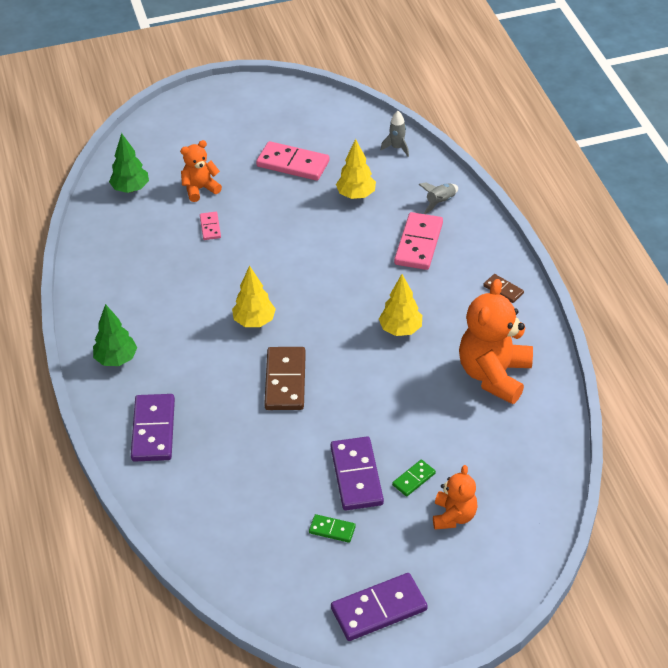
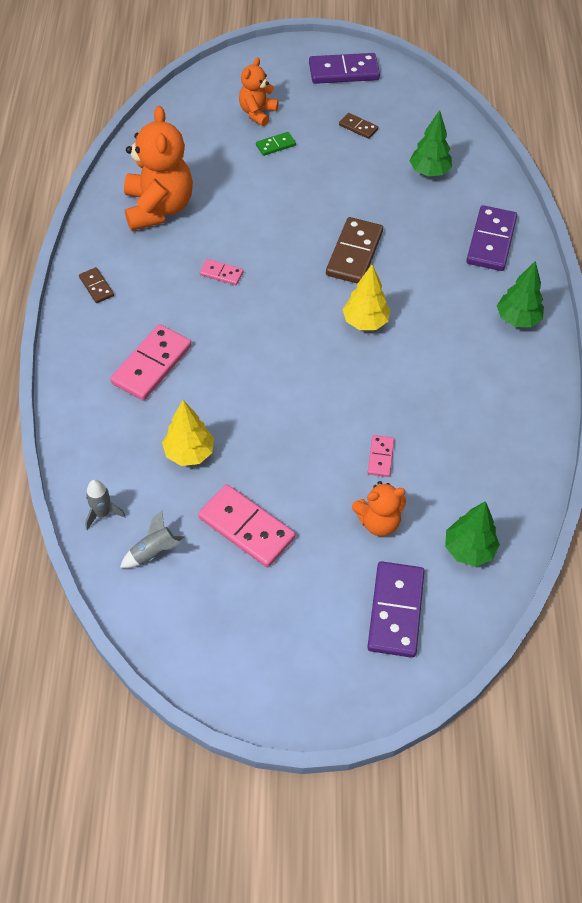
camera: 165 degrees left, 10 degrees up
(235, 493) = (429, 172): none -> green tree
(332, 530) = (358, 127): green domino -> brown domino
(356, 476) = (322, 159): purple domino -> purple domino (396, 611)
(400, 329) = (221, 273): yellow tree -> pink domino
(440, 202) = (97, 413): grey rocket -> grey rocket (154, 552)
(494, 375) = (158, 208): orange teddy bear -> orange teddy bear turned 45 degrees counterclockwise

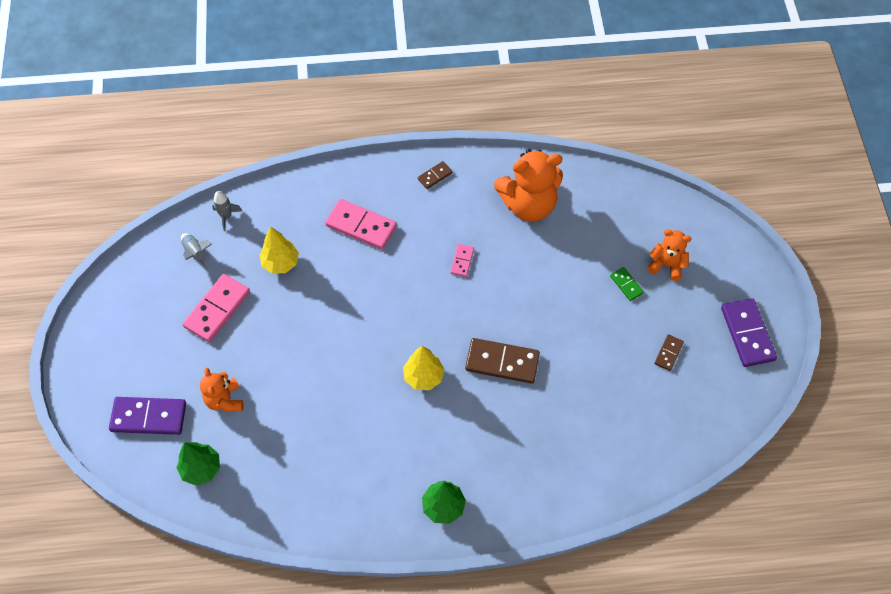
camera: 85 degrees right, 5 degrees up
(380, 457) = (285, 398): pink domino -> none
(429, 172) = (620, 421): green tree -> none
(491, 241) = (538, 481): purple domino -> none

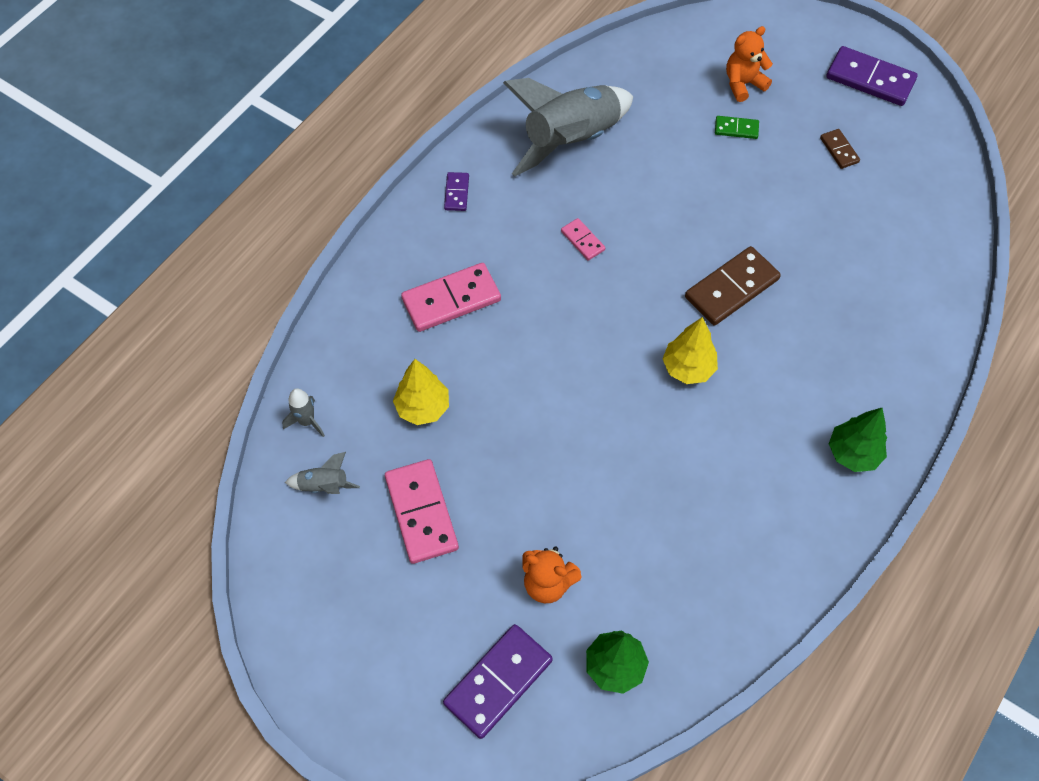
camera: 50 degrees left, 0 degrees up
(435, 176) = (457, 193): brown domino -> purple domino
(528, 205) = (571, 140): orange teddy bear -> grey rocket

